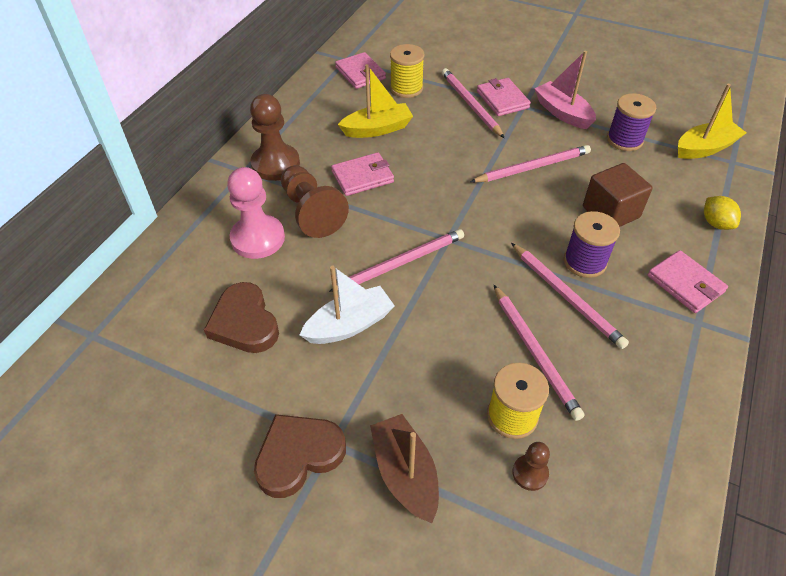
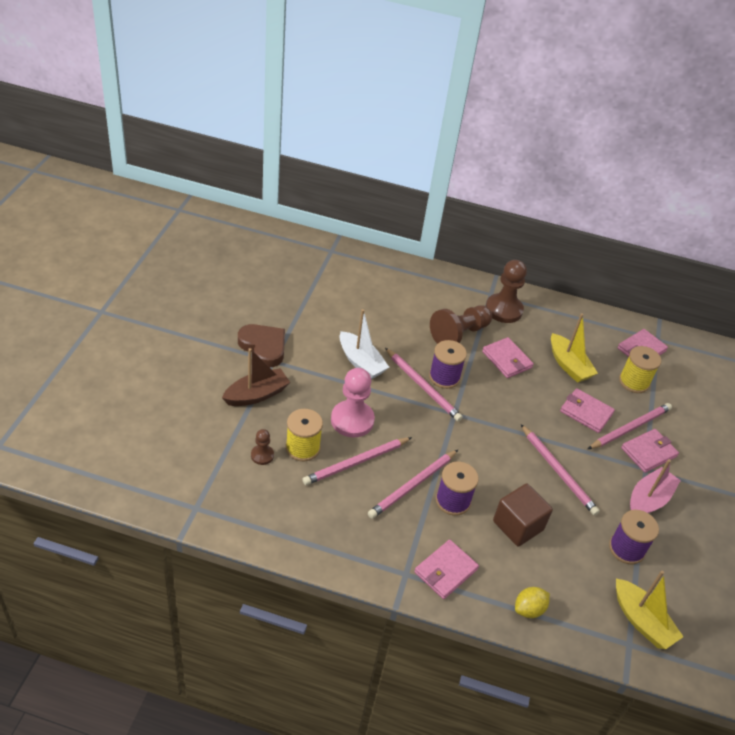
camera: 75 degrees right, 5 degrees down
(244, 323) = (353, 312): brown heart -> none
(258, 238) = (426, 309): pink pawn -> pink pawn (352, 420)
(386, 239) = (444, 377): none -> purple spool
(448, 130) = (586, 412): none -> pink wallet

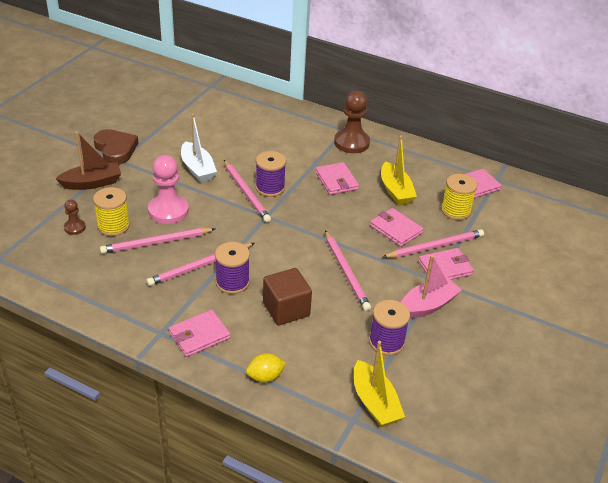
camera: 15 degrees right, 5 degrees down
(459, 334) = (300, 157): brown pawn -> none

